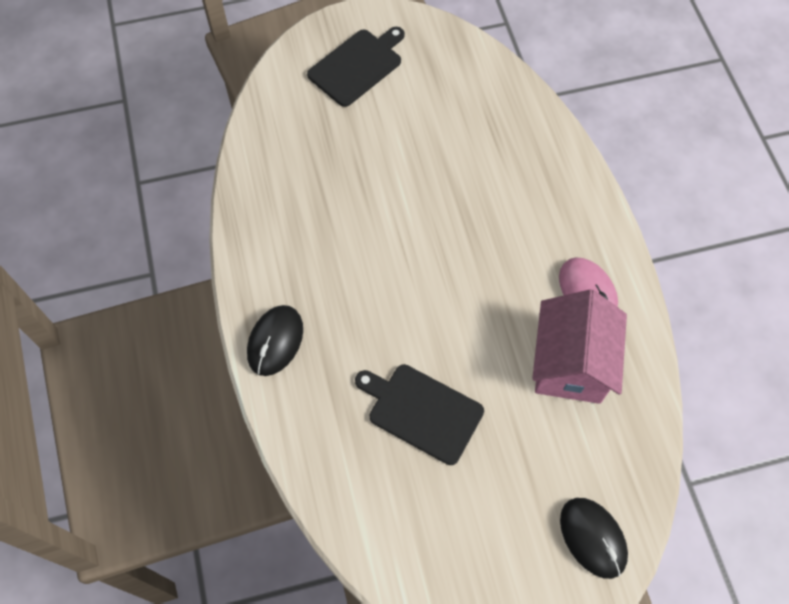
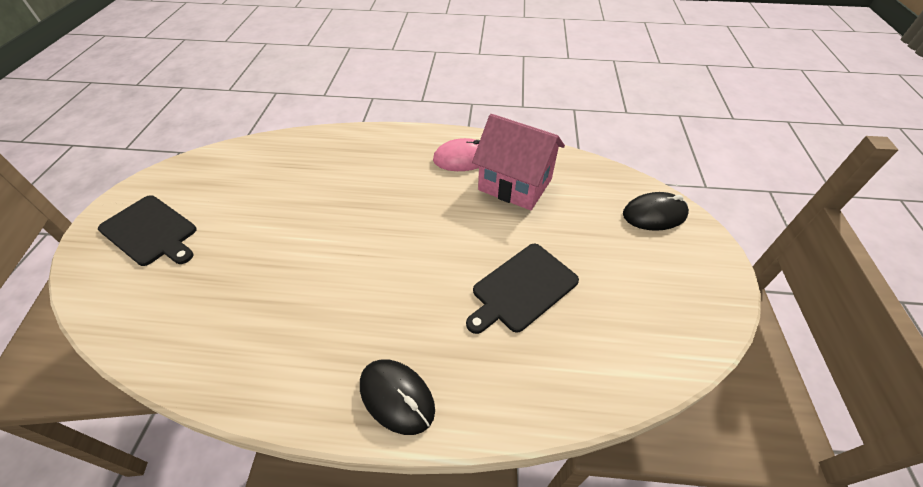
camera: 70 degrees left, 15 degrees down
(357, 65) = (151, 231): black cutting board -> black cutting board turned 150 degrees clockwise

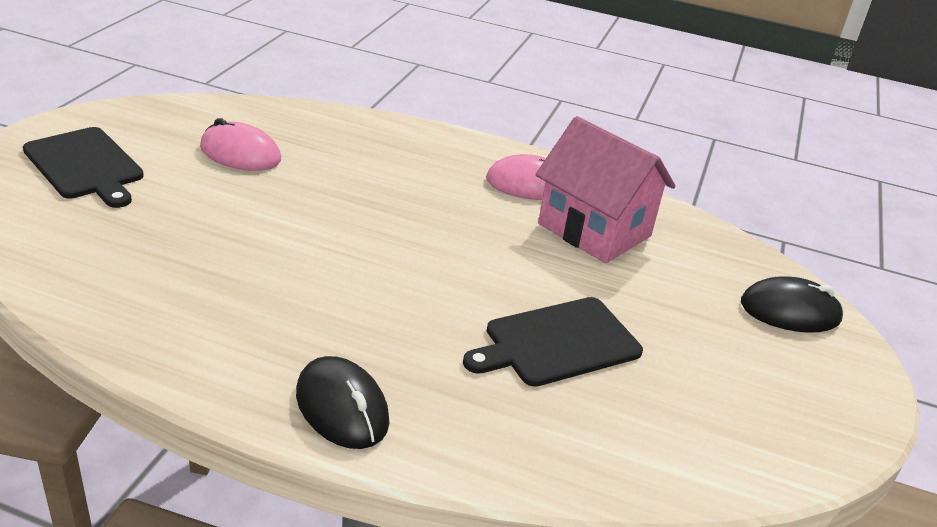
camera: 10 degrees right, 15 degrees down
(261, 188) = (240, 154): none -> pink mouse

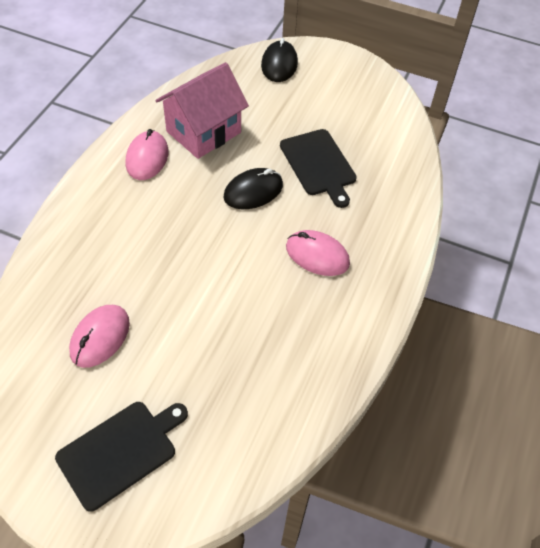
camera: 85 degrees left, 20 degrees up
(342, 407) = (385, 262): black mouse -> black mouse (253, 191)
(358, 328) = (317, 255): none -> pink mouse

